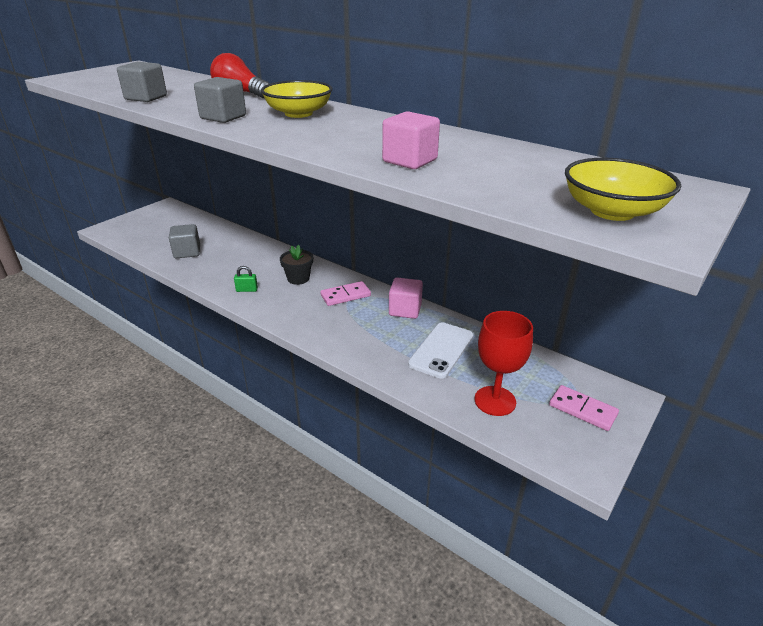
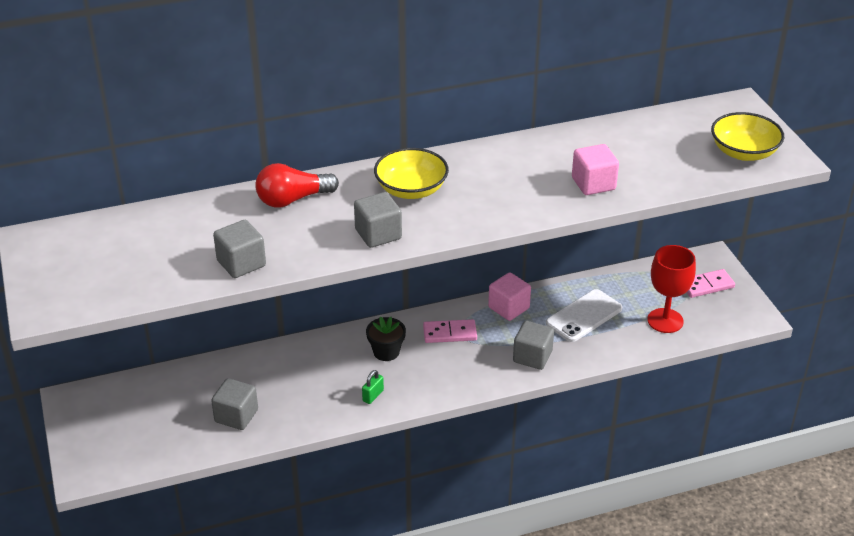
camera: 55 degrees left, 5 degrees up
(345, 295) = (450, 333): pink domino -> pink domino turned 75 degrees clockwise
(359, 342) = (532, 357): none -> grey cube
(441, 350) = (584, 316): white phone -> white phone turned 75 degrees clockwise

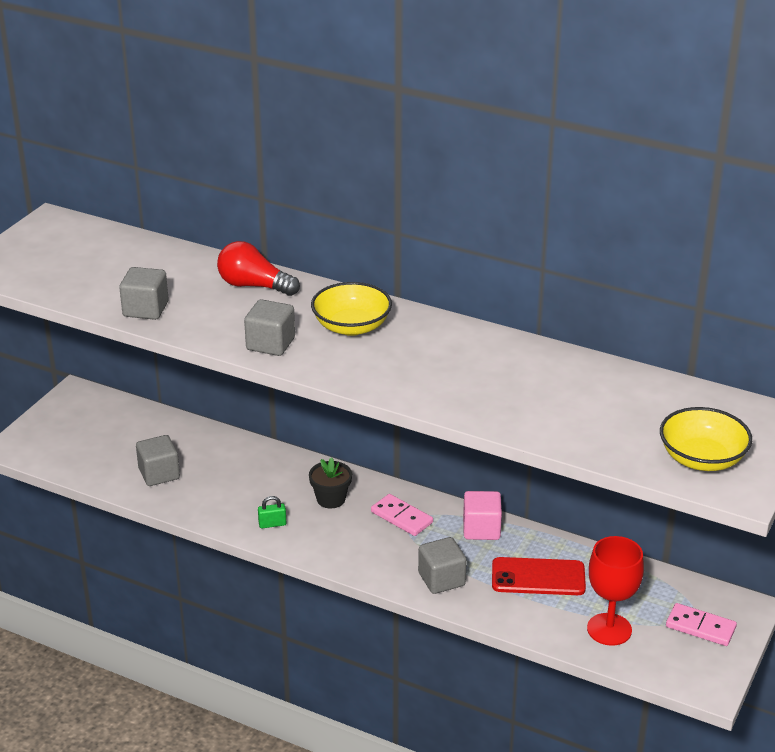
camera: 45 degrees right, 5 degrees down
(584, 316) = (538, 577): white phone -> red phone
(593, 184) = (508, 405): pink cube -> none

